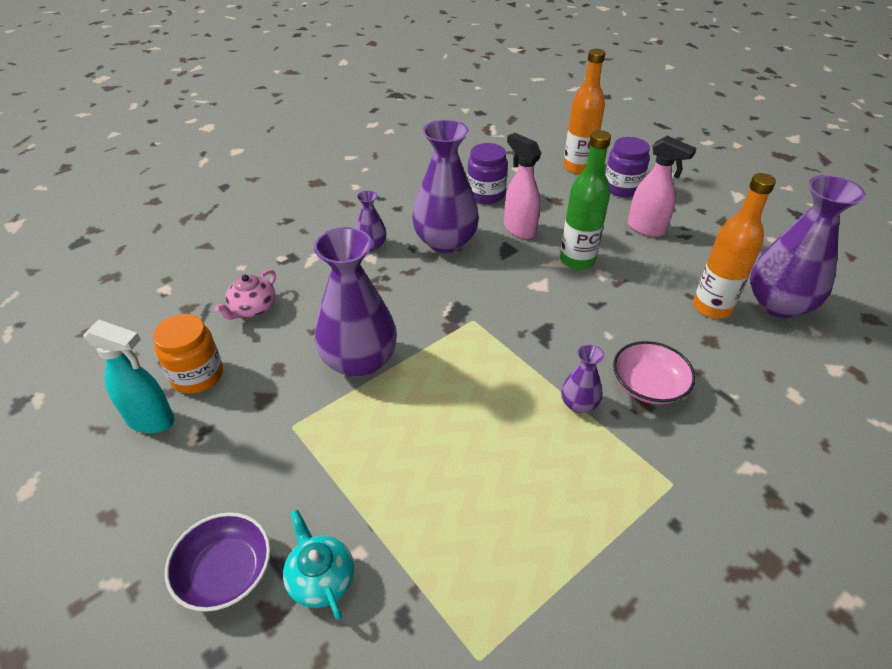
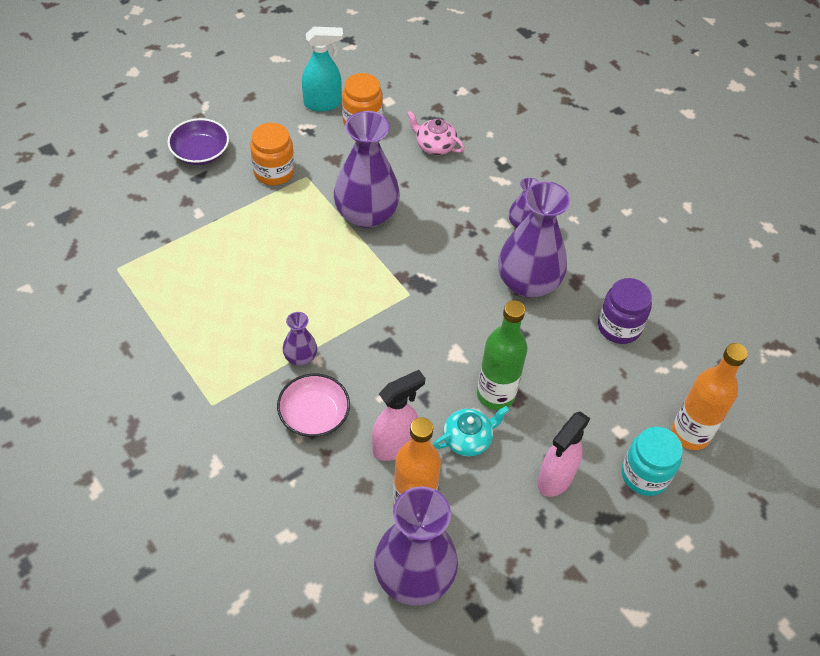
camera: 90 degrees right, 10 degrees up
(151, 420) = (323, 104): turquoise spray bottle -> turquoise spray bottle turned 120 degrees counterclockwise
(280, 464) = (274, 172): none -> orange jar
(321, 578) = (186, 195): turquoise teapot -> turquoise teapot (468, 439)
(519, 229) = (551, 350): pink spray bottle -> pink spray bottle (394, 445)
(622, 188) = (644, 475): purple jar -> turquoise jar

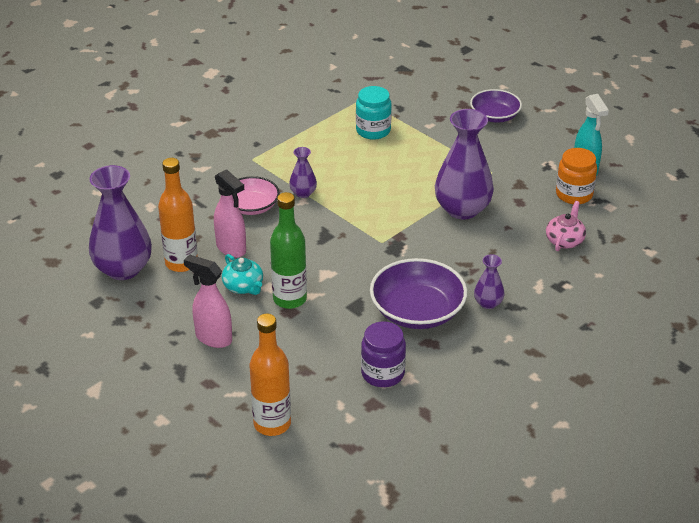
camera: 85 degrees right, 15 degrees down
(274, 172) = (489, 155): orange jar -> none
(528, 282) = (417, 311): purple vase -> purple bowl
(644, 475) = (225, 393): turquoise jar -> turquoise jar (373, 130)

